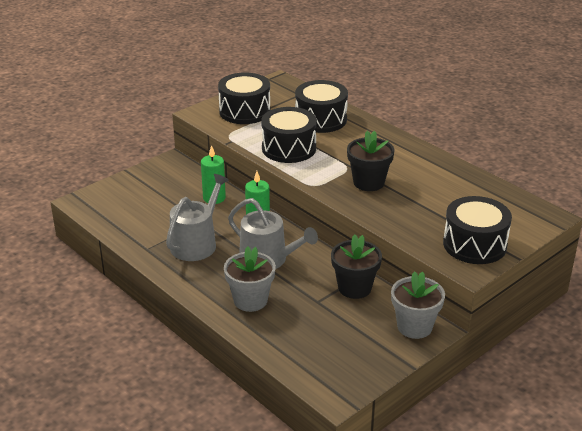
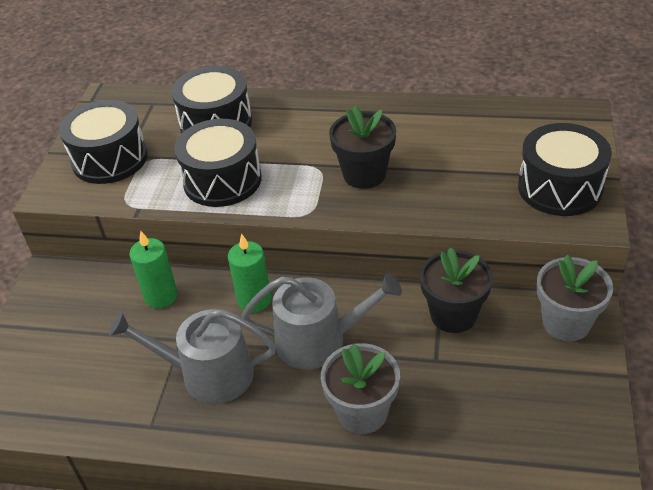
camera: 35 degrees left, 10 degrees up
(196, 243) = (208, 374): grey watering can -> grey watering can turned 75 degrees counterclockwise

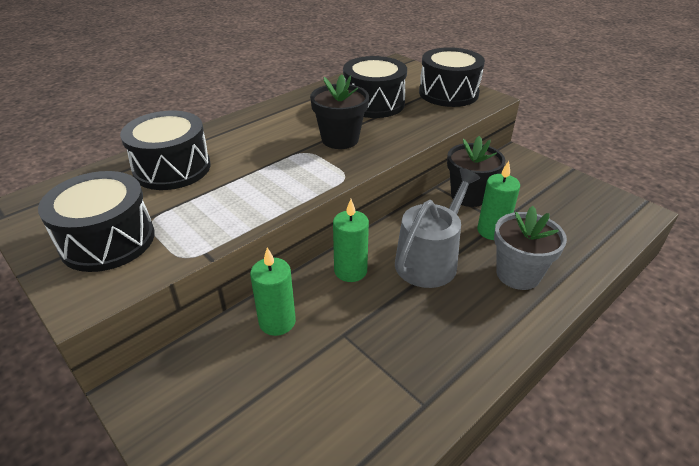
camera: 55 degrees left, 5 degrees down
(208, 374) = (401, 336): grey watering can -> none
(222, 180) = (246, 195): black drum -> black drum (374, 103)
(412, 362) = (492, 231): none -> green candle
(566, 323) = (517, 165): grey flower pot -> none

